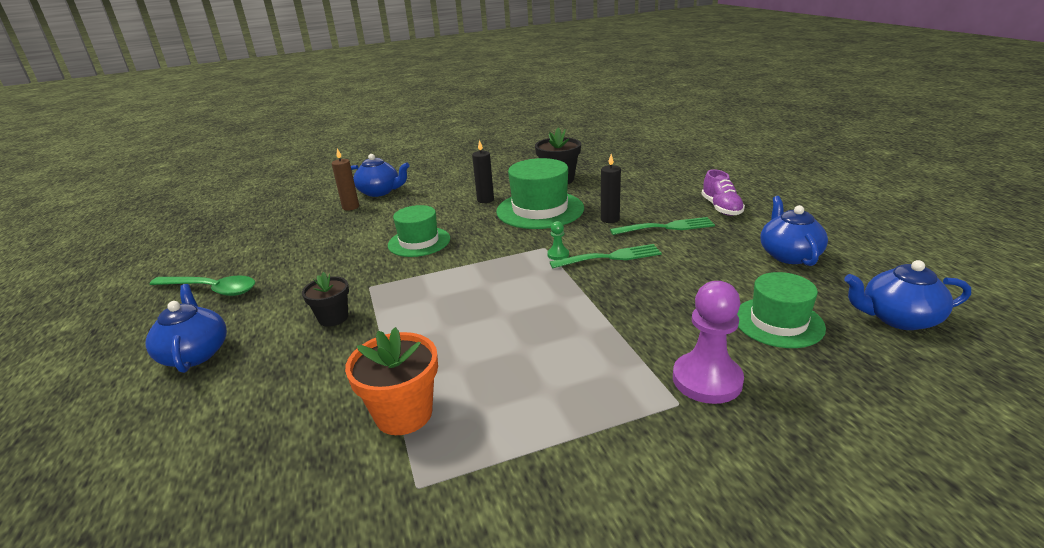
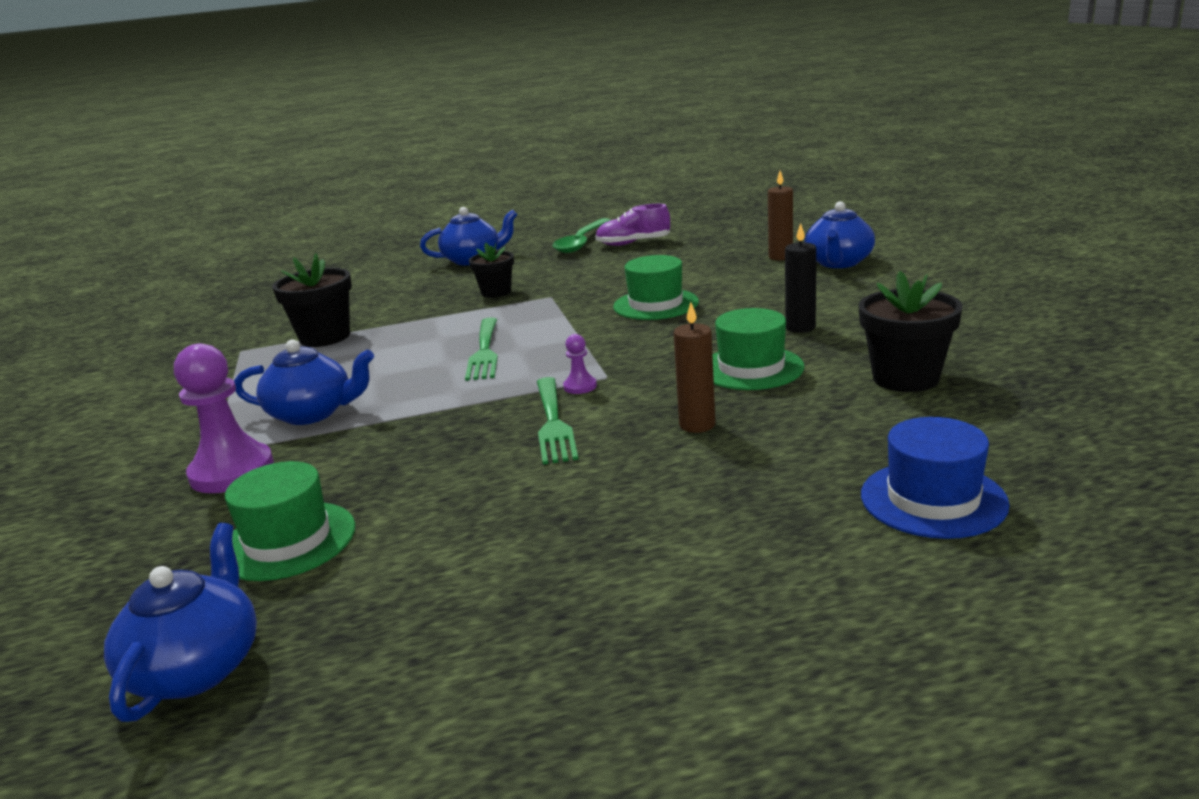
camera: 95 degrees right, 5 degrees down
(404, 414) = (325, 337): orange flower pot -> black flower pot
(540, 210) = (751, 368): green hat -> green hat, size x0.66
(558, 254) = (580, 386): green pawn -> purple pawn
(610, 219) = (697, 425): black candle -> brown candle
(666, 227) = (646, 476): green fork -> green fork (484, 351)
(668, 178) = (933, 499): none -> blue hat
(721, 208) = (729, 550): purple shoe -> purple shoe (633, 243)
(788, 255) = (474, 598): blue teapot -> blue teapot (312, 413)

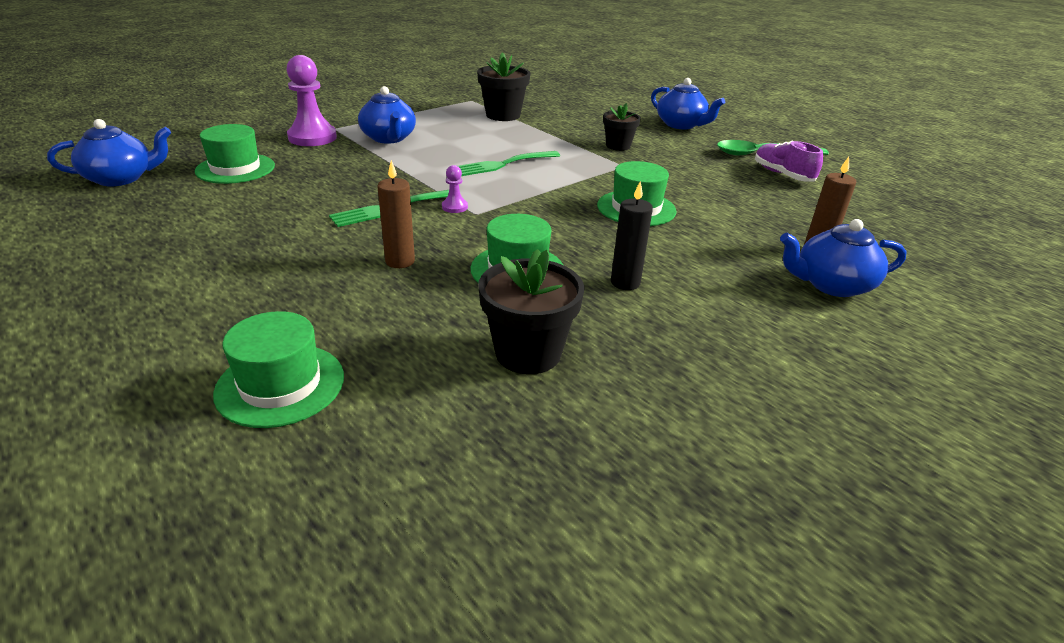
camera: 60 degrees right, 10 degrees up
(933, 499) = (280, 384): blue hat -> green hat

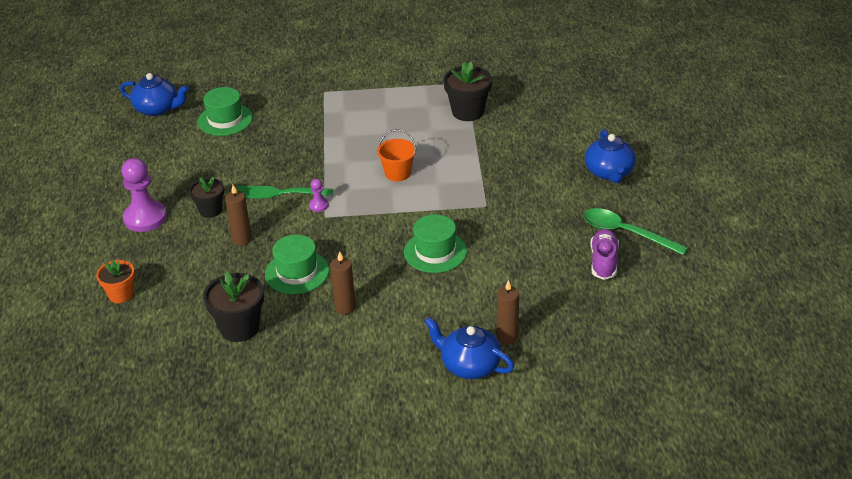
camera: 40 degrees right, 5 degrees up
(280, 384) = (121, 294): green hat -> orange flower pot
(312, 137) = (299, 99): purple pawn -> purple pawn (145, 218)
(389, 138) = (350, 116): blue teapot -> none
(502, 164) = (397, 173): green fork -> orange bucket
(618, 146) = (513, 181): black flower pot -> black flower pot (210, 210)
(625, 283) = (345, 307): black candle -> brown candle

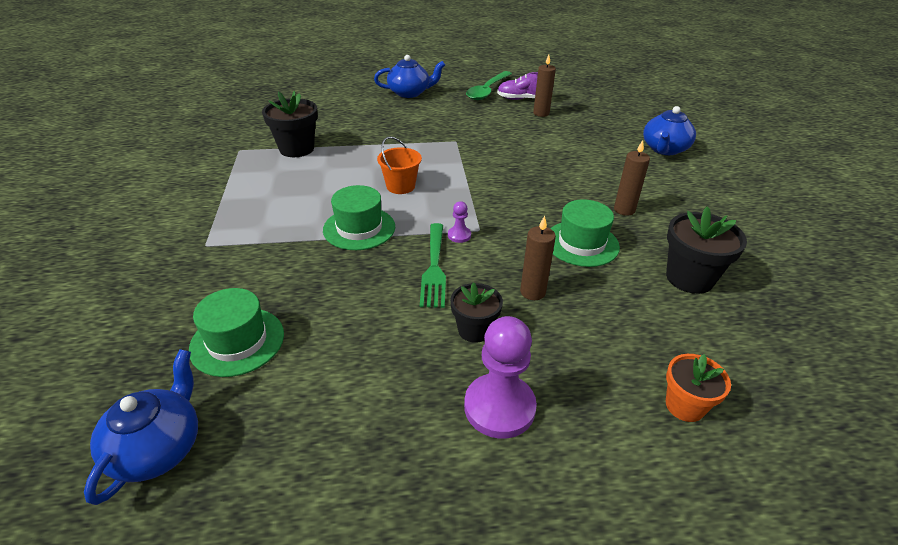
camera: 95 degrees left, 0 degrees up
(435, 252) = (527, 164): green hat -> green hat (359, 228)
(507, 337) = (624, 134): brown candle -> brown candle (541, 113)

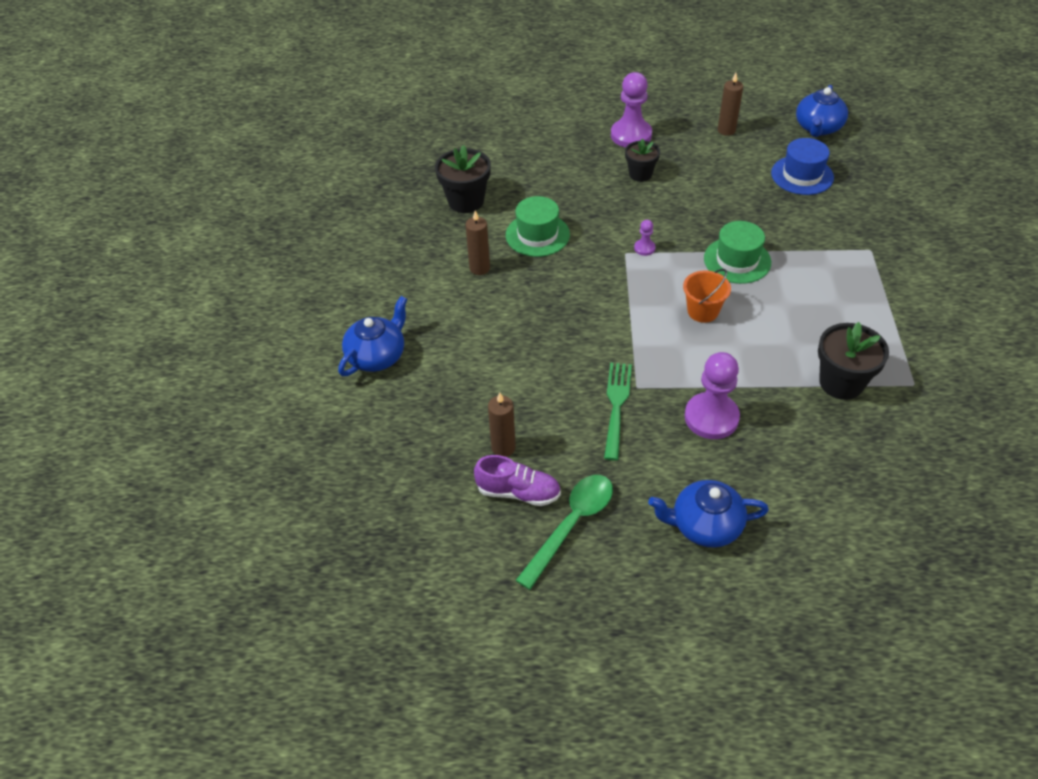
camera: 170 degrees left, 10 degrees up
(237, 341) = (802, 175): green hat -> blue hat
(401, 129) = (711, 417): none -> purple pawn
(434, 267) = (667, 219): green fork -> green fork (616, 406)
(532, 292) = (592, 197): brown candle -> brown candle (726, 130)
(684, 406) = (523, 131): orange flower pot -> none

